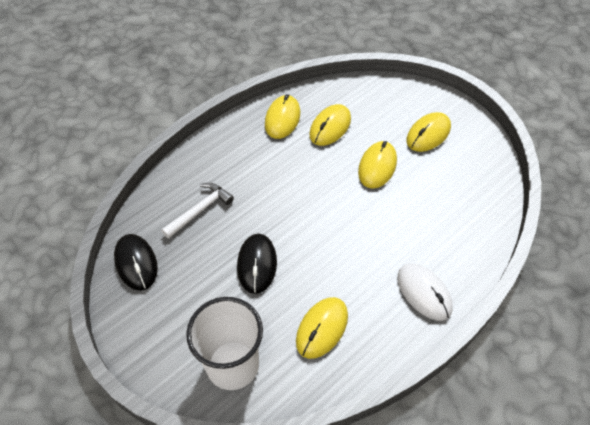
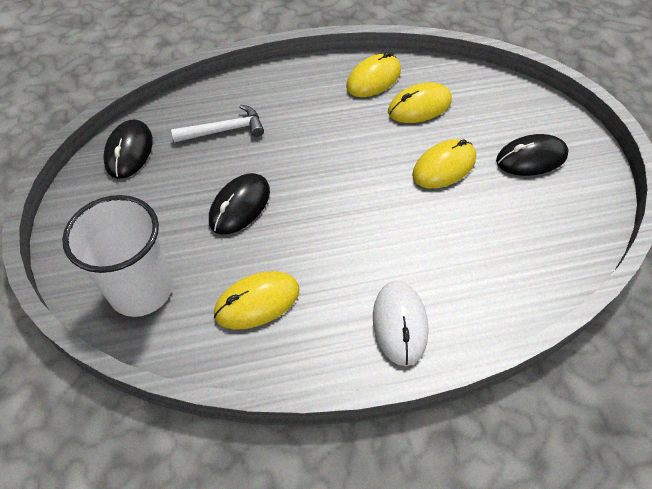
camera: 30 degrees right, 0 degrees up
(428, 134) = (531, 158): yellow mouse -> black mouse

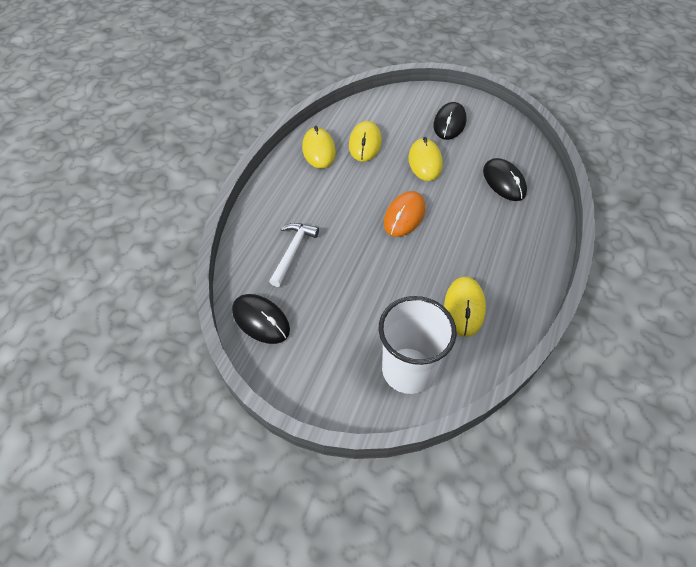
camera: 55 degrees left, 0 degrees up
(240, 206) = (374, 277): black mouse -> black mouse (504, 181)
(345, 188) = (404, 216): none -> orange mouse
(399, 323) = (526, 246): white mouse -> none

